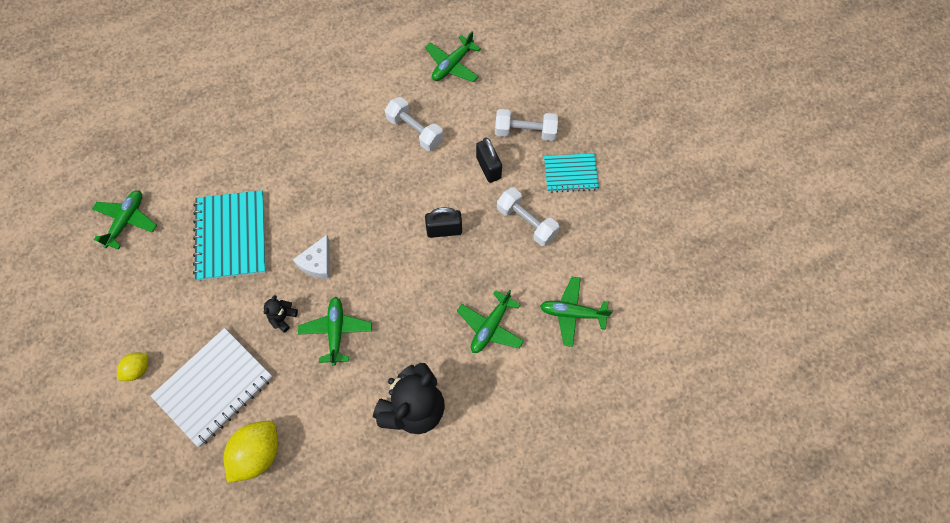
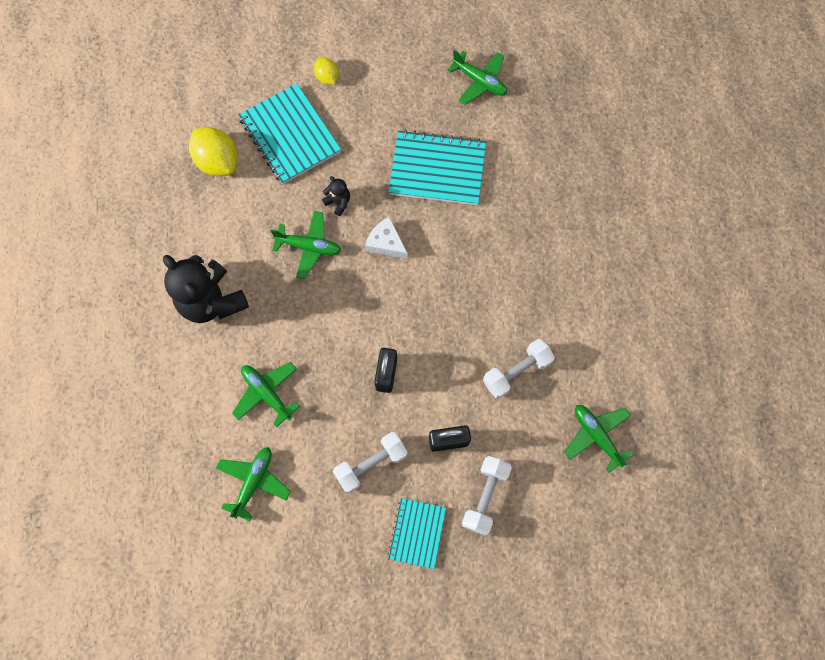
camera: 105 degrees right, 5 degrees up
(214, 387) = (290, 135): white notebook -> turquoise notebook

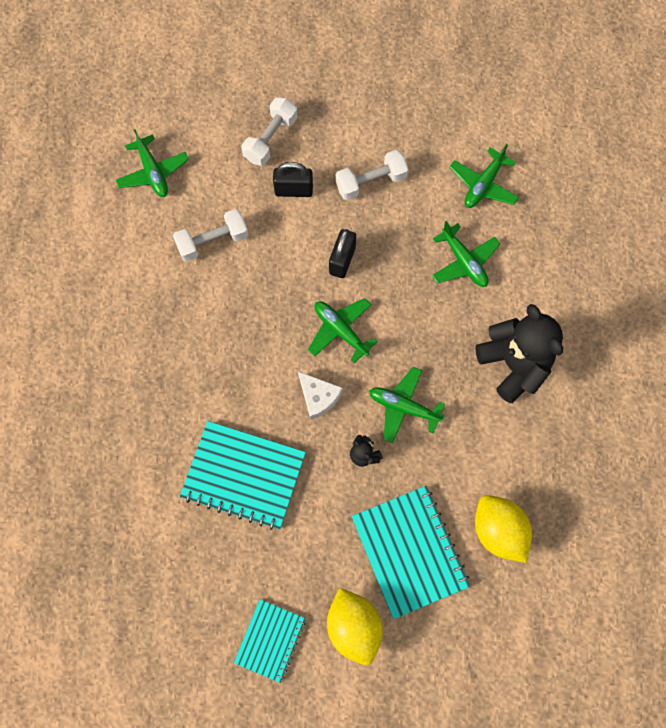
camera: 170 degrees left, 0 degrees up
(327, 77) = (354, 626): yellow lemon -> yellow lemon, size x1.81
(417, 533) = (338, 120): turquoise notebook -> turquoise notebook (270, 640)
(479, 81) = (166, 586): green plane -> green plane (340, 330)

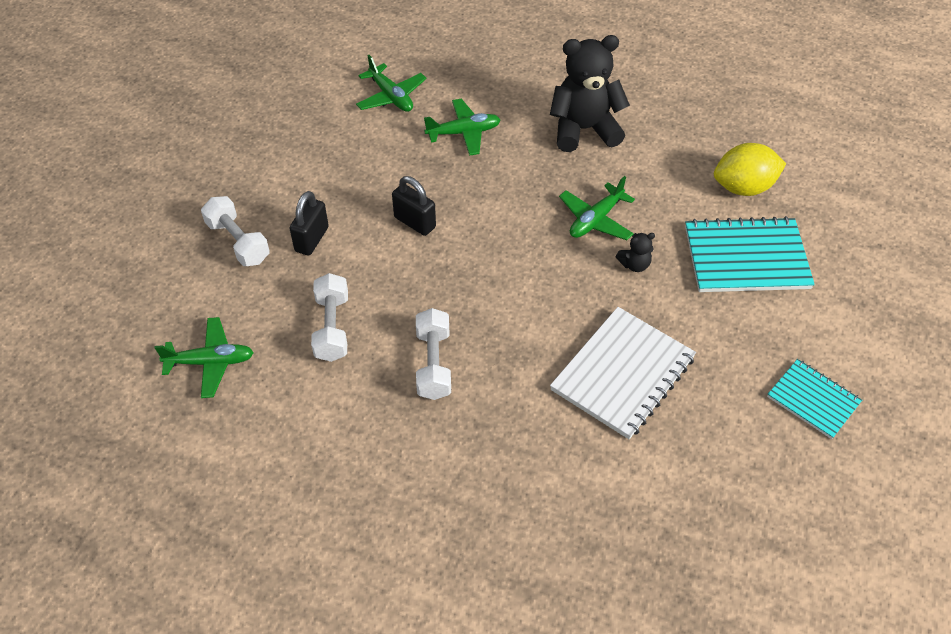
camera: 70 degrees left, 20 degrees down
(243, 475) = (622, 374): turquoise notebook -> white notebook
(318, 397) = (558, 284): white cheese -> none
(340, 330) = (492, 245): green plane -> none
(354, 626) = (813, 323): yellow lemon -> none
(371, 182) = (339, 175): white dumbbell -> white dumbbell (433, 364)

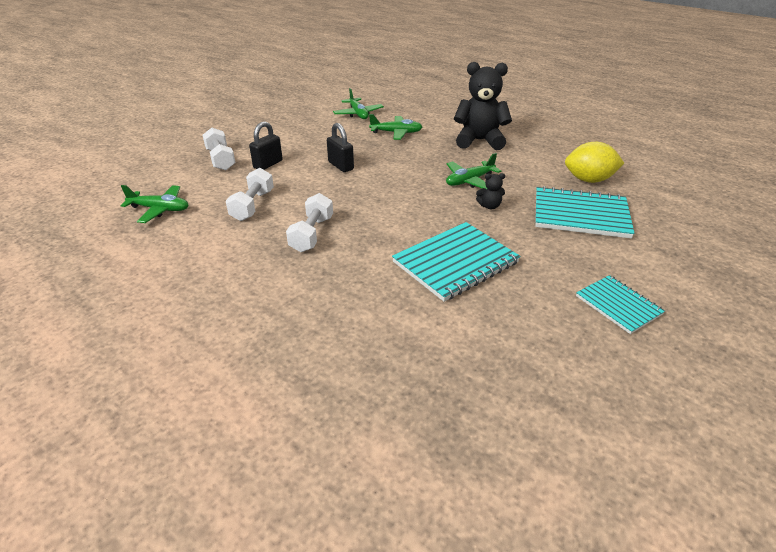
camera: 15 degrees right, 15 degrees down
(622, 374) = (455, 262): white notebook -> turquoise notebook

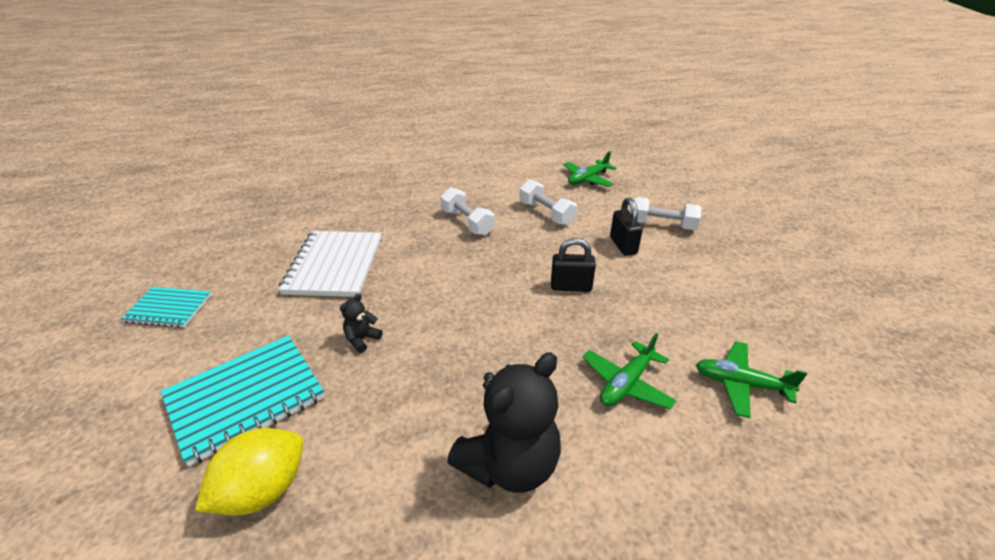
camera: 130 degrees right, 0 degrees up
(455, 262) = (334, 265): turquoise notebook -> white notebook
(469, 181) = (422, 361): green plane -> none

